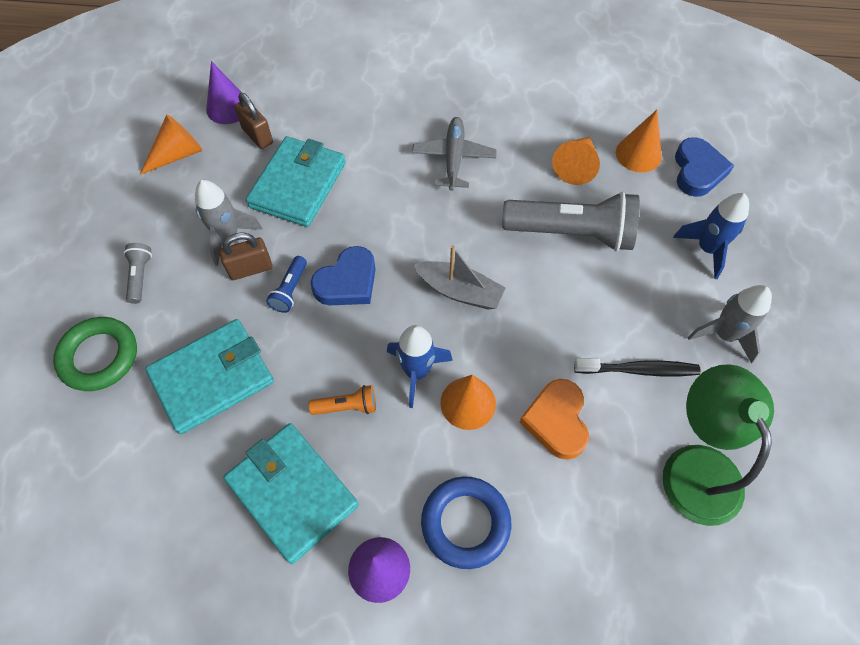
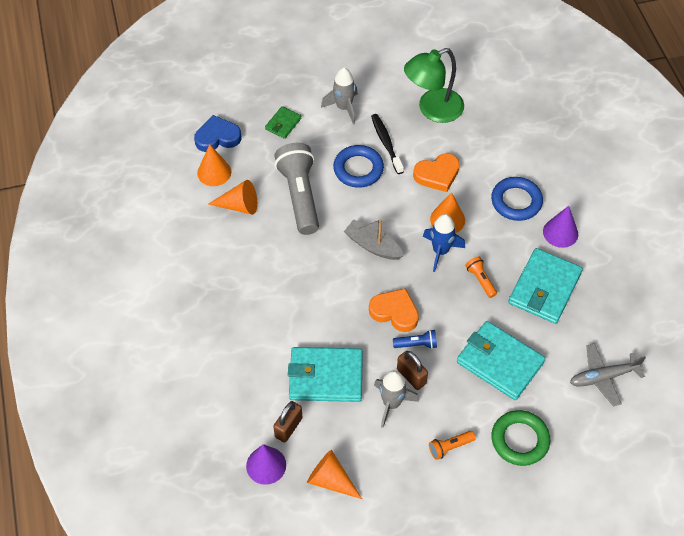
camera: 110 degrees left, 5 degrees down
(140, 276) = (450, 447): grey flashlight -> orange flashlight
(347, 282) = (395, 312): blue heart -> orange heart
(453, 158) = (260, 282): grey plane -> grey plane (603, 377)
(459, 291) = (373, 246): grey boat -> grey boat turned 60 degrees counterclockwise
(598, 316) = (358, 169): none -> blue ring
(707, 249) = (283, 124): blue rocket -> green wallet

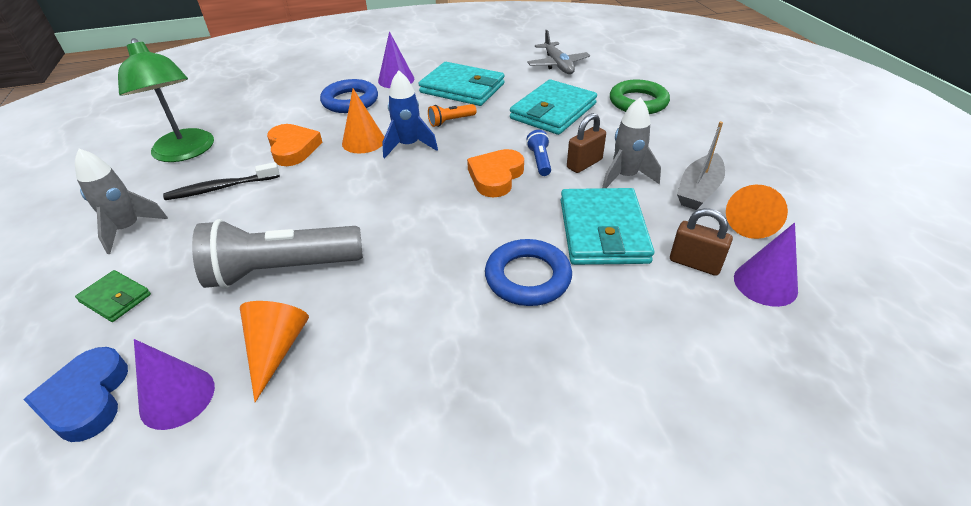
camera: 90 degrees left, 15 degrees down
(214, 172) = (177, 397): orange cone -> purple cone
(358, 169) = (255, 211): blue ring -> blue ring (528, 277)
(373, 246) = (392, 196): grey boat -> grey boat (698, 190)
(450, 447) = (664, 139): orange flashlight -> none

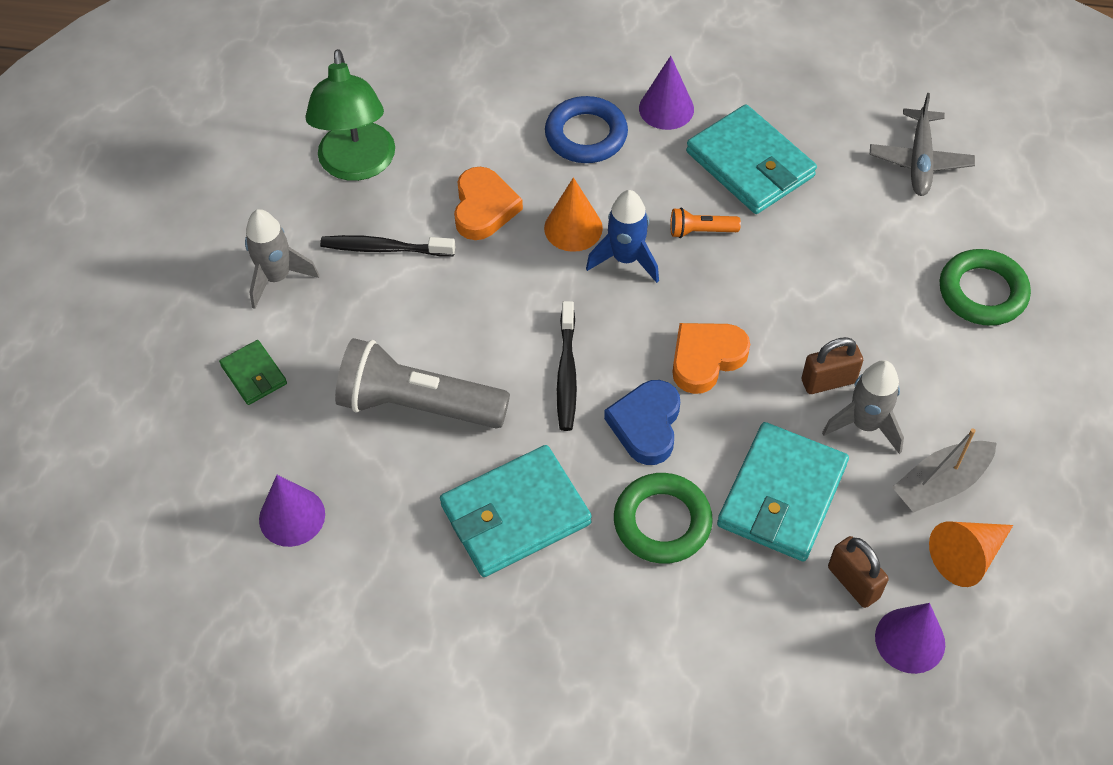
camera: 25 degrees right, 15 degrees up
(87, 398) = (218, 484): blue heart -> blue heart (646, 425)
(276, 349) = (386, 502): orange cone -> none
(399, 214) = (566, 373): none -> black toothbrush
(528, 277) = (662, 522): blue ring -> green ring
(539, 161) = (775, 353): blue flashlight -> none
(553, 111) = (849, 264): turquoise wallet -> turquoise wallet (515, 514)

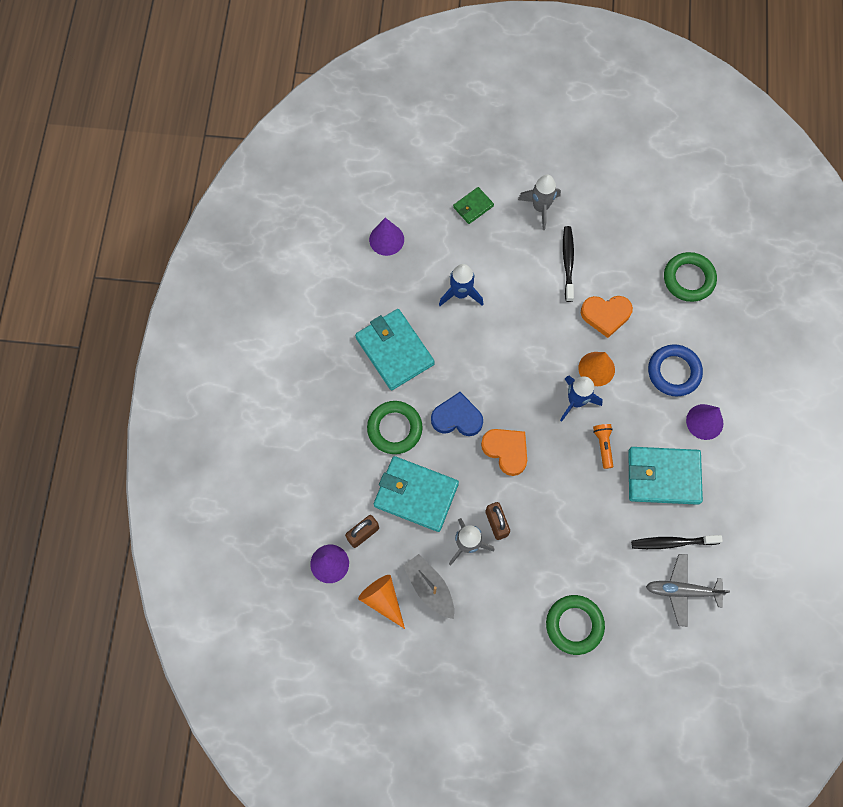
camera: 85 degrees right, 15 degrees up
(357, 165) = (630, 239): green lamp -> none
(418, 404) = (460, 293): grey flashlight -> blue rocket
(436, 102) = (688, 279): none -> green ring
(566, 373) = (488, 372): black toothbrush -> black toothbrush (672, 542)
(750, 164) = (663, 476): turquoise wallet -> turquoise wallet turned 45 degrees clockwise

